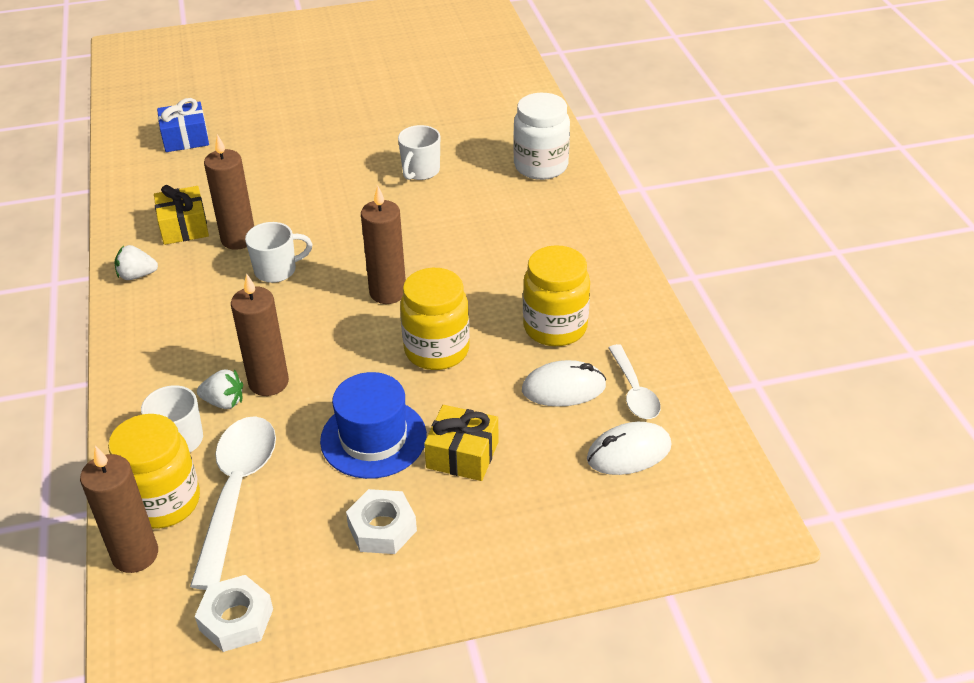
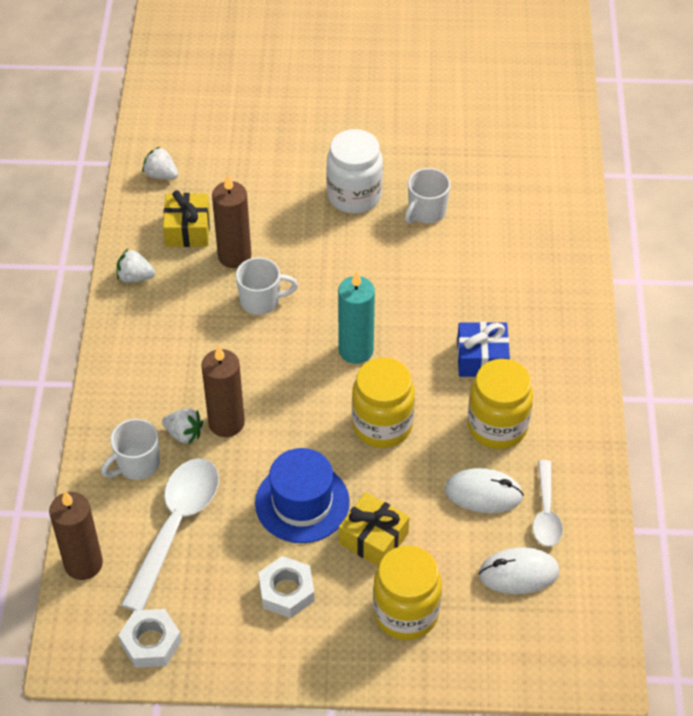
camera: 15 degrees right, 10 degrees up
(145, 189) = (161, 175): none -> white strawberry
(164, 502) = (115, 521): yellow jar -> yellow jar (406, 613)
(185, 138) = (210, 118): blue gift -> blue gift (482, 358)
(388, 292) = (356, 350): brown candle -> turquoise candle
(541, 166) = (546, 232): white jar -> white jar (354, 196)

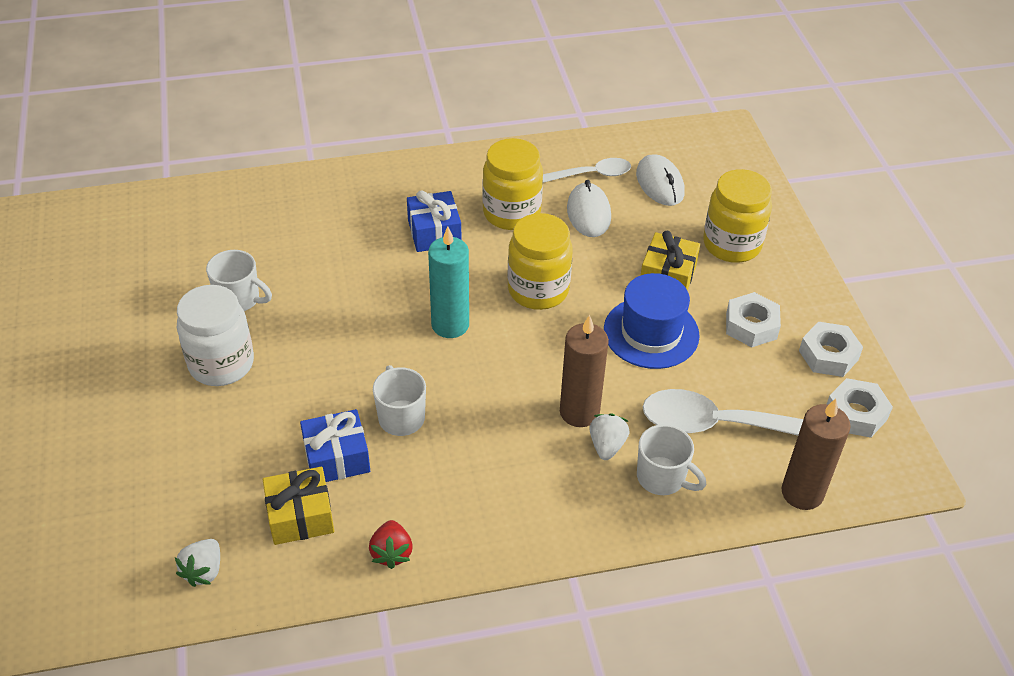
camera: 105 degrees left, 5 degrees down
(135, 277) = (391, 553): white strawberry -> red strawberry
(228, 647) = (828, 355): none -> white nut
(234, 256) = (337, 457): brown candle -> blue gift

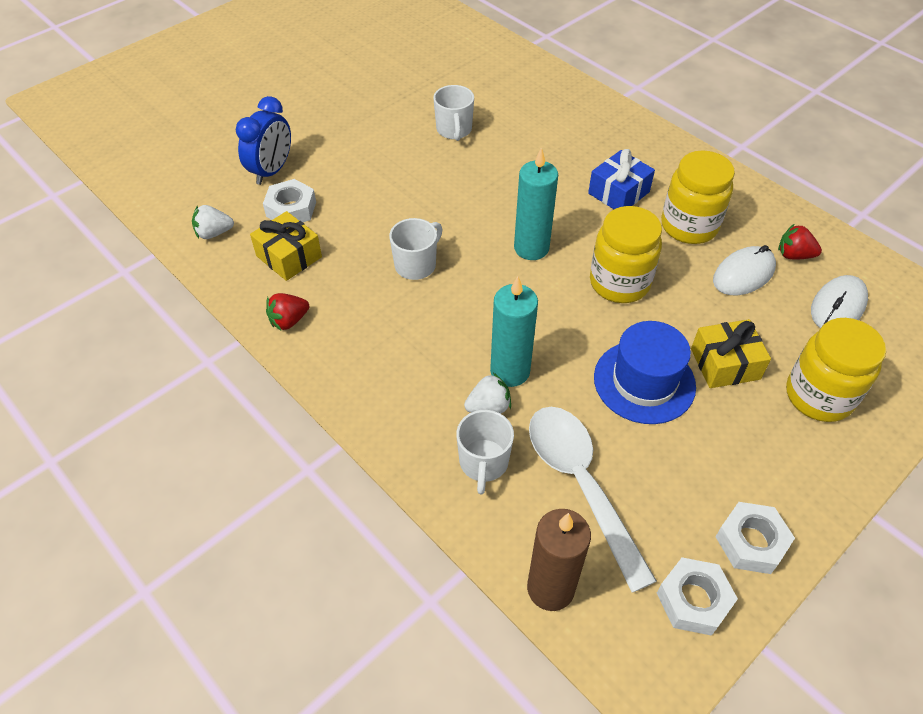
camera: 60 degrees right, 5 degrees up
(151, 477) = (271, 171): none -> blue clock
(221, 364) = (390, 152): white jar -> none
(337, 457) = (353, 249): blue gift -> none
(579, 412) = (510, 371): brown candle -> turquoise candle
(592, 174) = (794, 255): white spoon -> red strawberry
(751, 326) = (727, 457): white nut -> white nut (291, 209)

